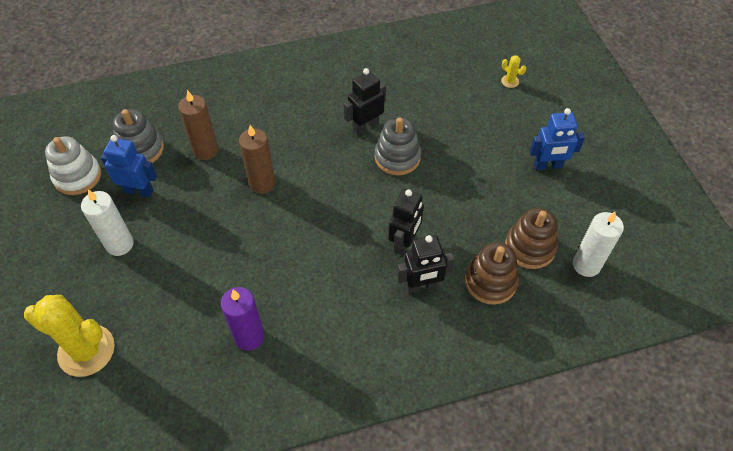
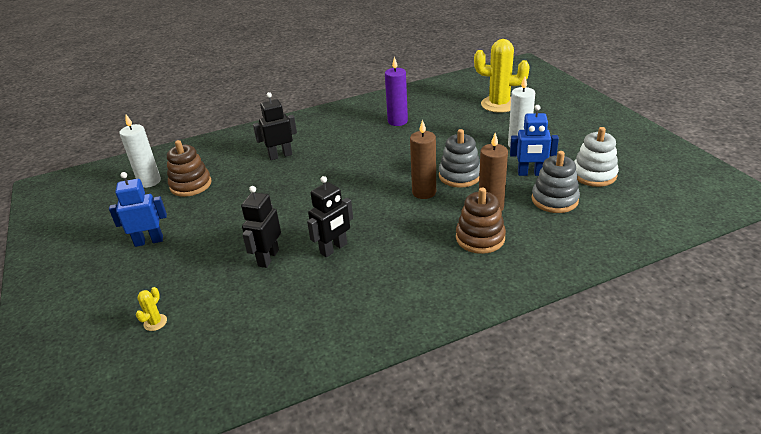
camera: 175 degrees right, 20 degrees down
(397, 157) = (299, 227): grey stacking toy -> grey stacking toy (460, 176)
(404, 243) = (293, 174): black robot -> black robot (268, 258)
(490, 281) = (228, 164): brown stacking toy -> brown stacking toy (480, 238)
(510, 81) = (155, 322): yellow cactus -> yellow cactus turned 75 degrees clockwise

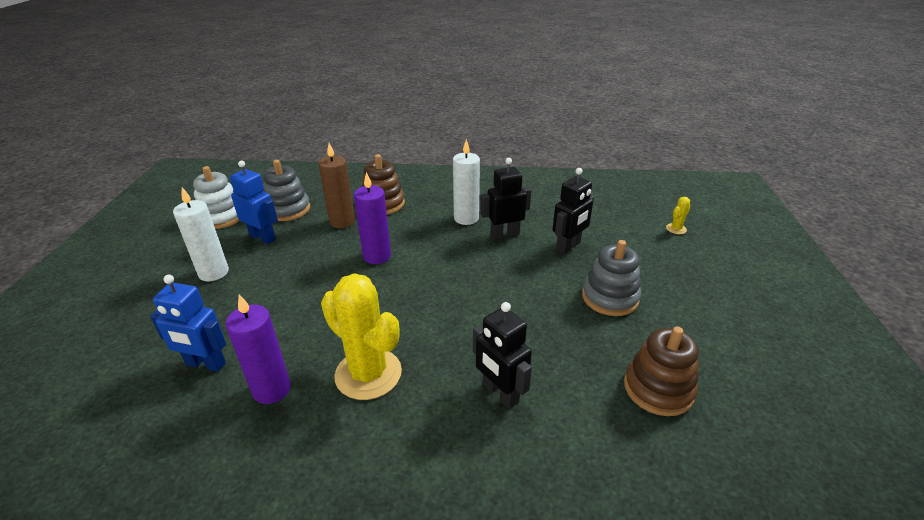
camera: 155 degrees left, 0 degrees up
(149, 181) = (737, 431): white candle -> white candle (466, 218)
(149, 241) = (704, 310): blue robot -> blue robot (205, 364)
(280, 155) = (500, 393): black robot -> black robot turned 45 degrees clockwise
(424, 192) = (377, 256): brown candle -> purple candle
(460, 176) = (322, 260): grey stacking toy -> grey stacking toy (610, 297)
(499, 104) = (107, 353): yellow cactus -> yellow cactus (368, 374)

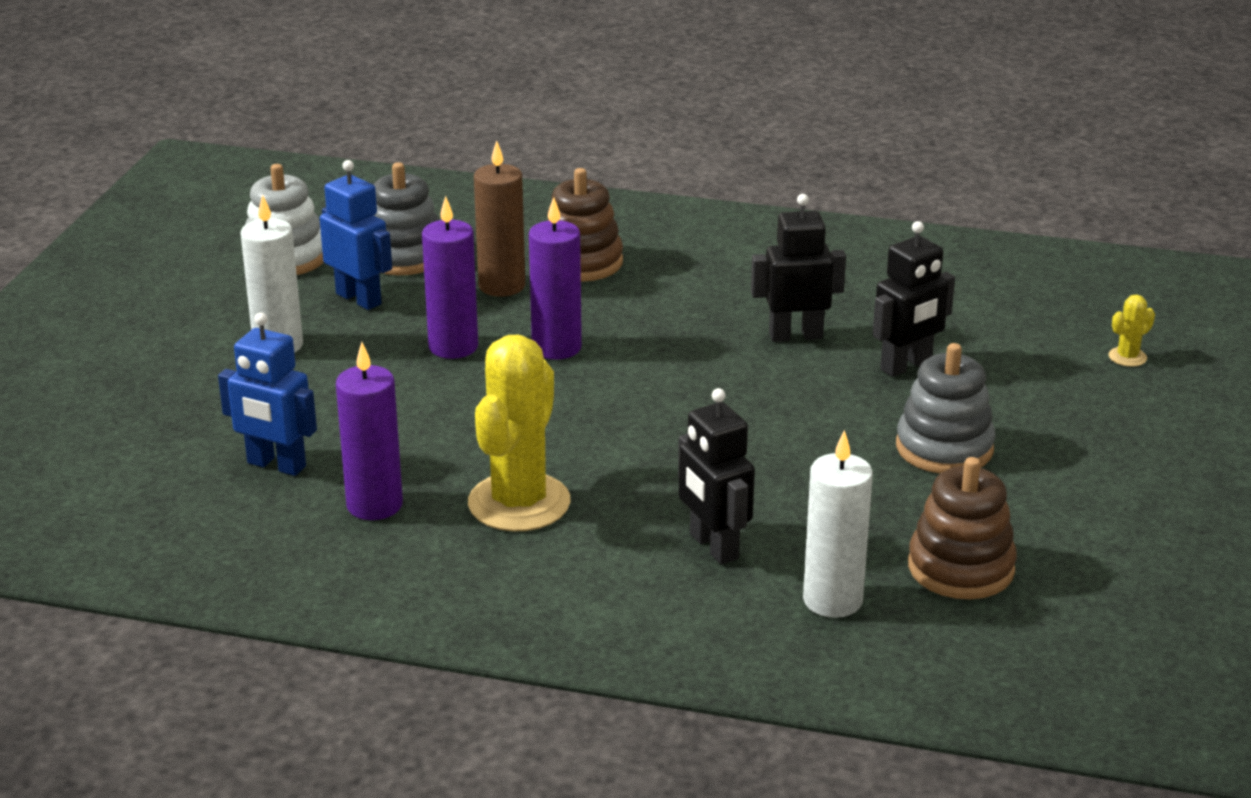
camera: 10 degrees right, 5 degrees down
(318, 262) = (453, 347): none -> purple candle
(368, 374) = (519, 503): yellow cactus -> yellow cactus turned 60 degrees clockwise
(466, 218) = (732, 302): white candle -> white candle (832, 600)

